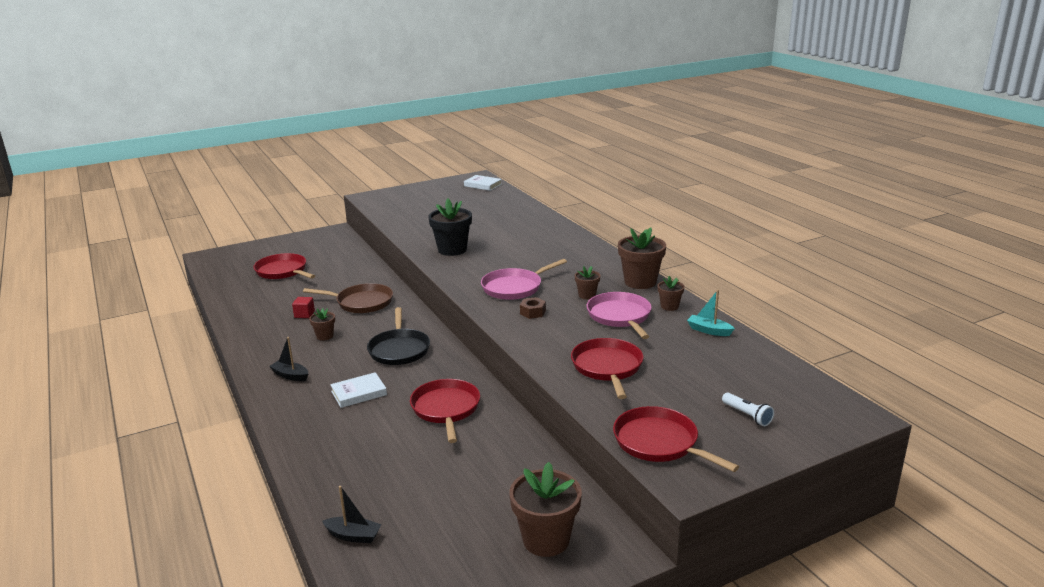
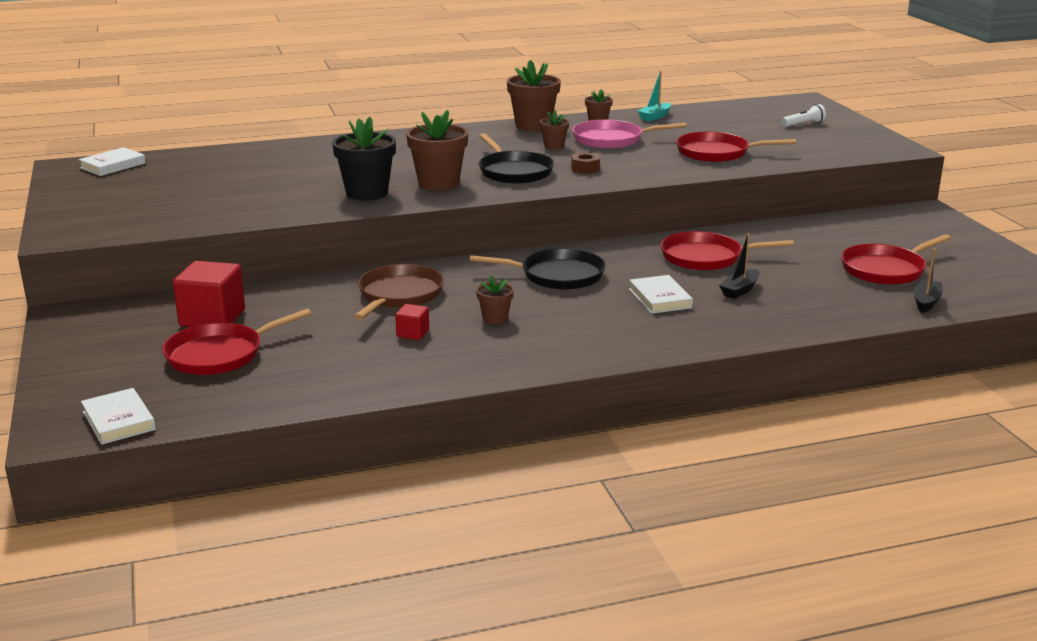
camera: 80 degrees left, 0 degrees up
(215, 265) = (119, 421): none -> white book
(290, 375) = (602, 338): black boat -> black boat (739, 290)
(329, 261) = (212, 318): none -> red cube
(514, 287) = (514, 172): pink pan -> black pan
(546, 540) = (916, 233): brown flower pot -> brown flower pot (438, 183)
(659, 442) = (844, 150): red pan -> red pan (885, 270)

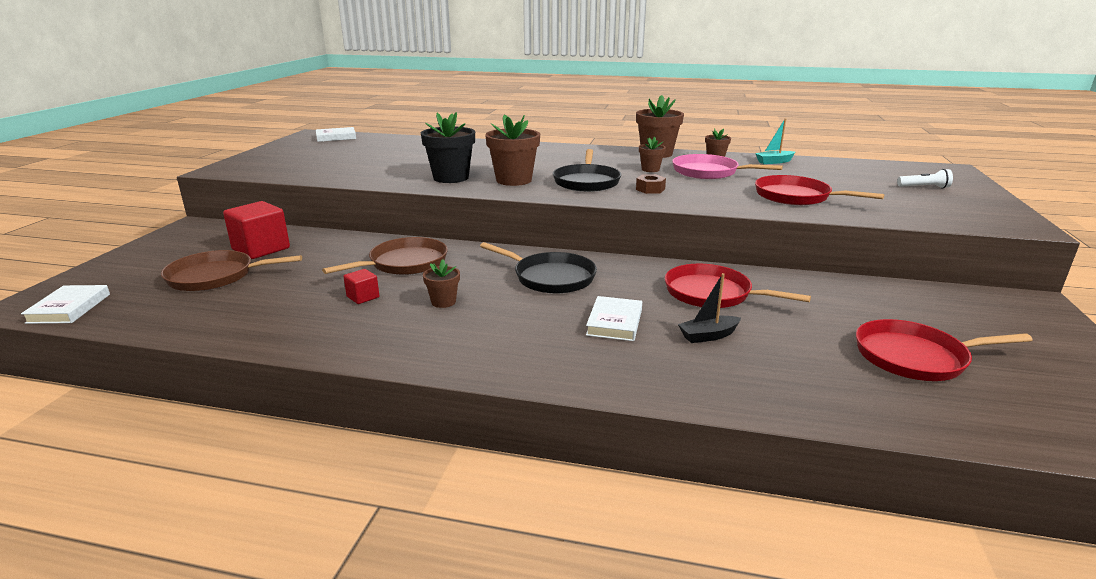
camera: 30 degrees right, 0 degrees up
(219, 354) = (215, 276): red pan -> brown pan
(926, 302) = (937, 414): black boat -> none

